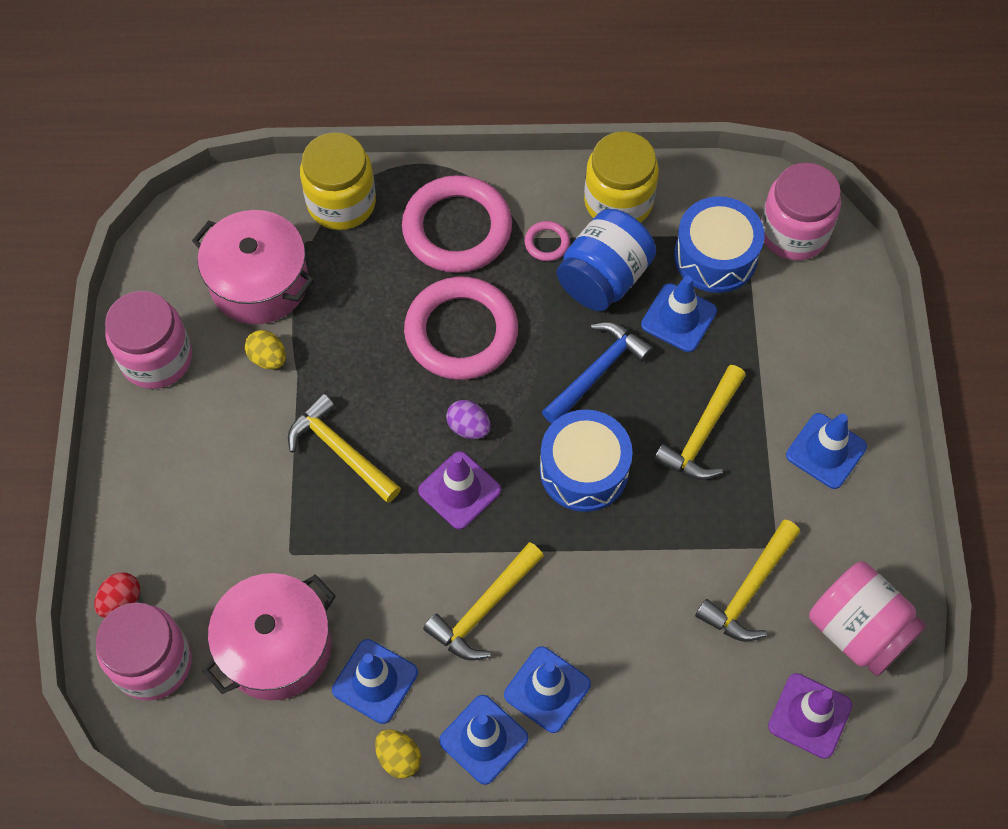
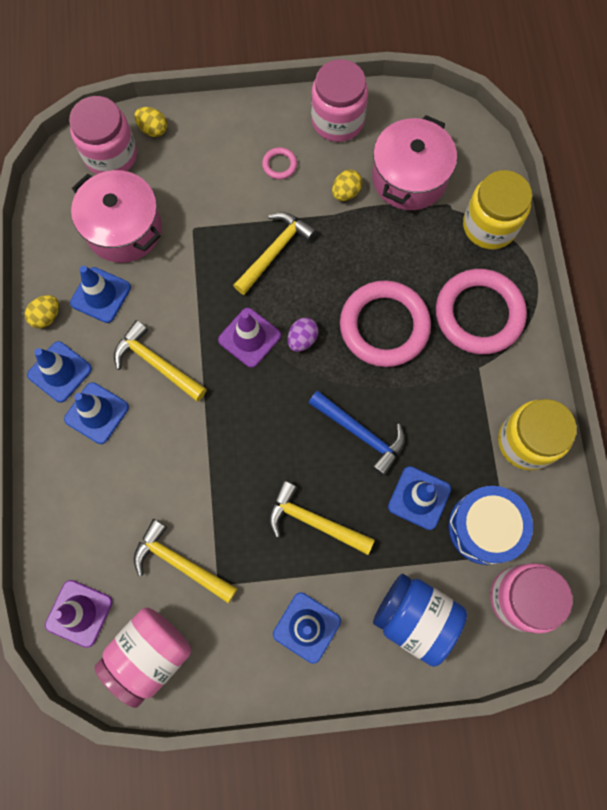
camera: 85 degrees right, 10 degrees up
(121, 601) = (153, 129): red egg -> yellow egg
(547, 243) = (476, 385): pink ring -> pink ring (279, 165)
(584, 470) = (273, 428): blue drum -> none
(603, 278) = (449, 433): blue jar -> blue jar (414, 618)

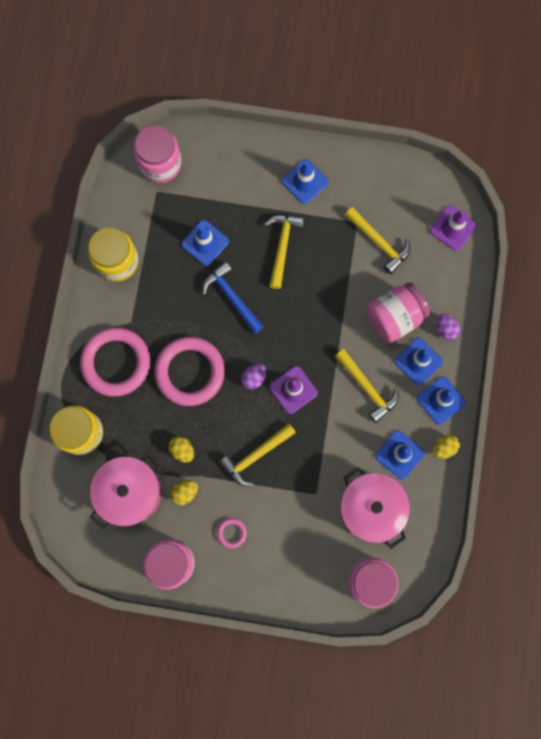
camera: 165 degrees left, 5 degrees up
(68, 465) = (445, 329): none -> purple egg
(150, 654) = (410, 191): pink jar -> pink jar (394, 317)
(153, 129) = (329, 596): yellow egg -> yellow egg (182, 450)
(313, 521) = (282, 246): yellow hammer -> yellow hammer turned 120 degrees counterclockwise
(414, 618) = (233, 169): blue jar -> none
(484, 527) = (167, 212): blue drum -> none

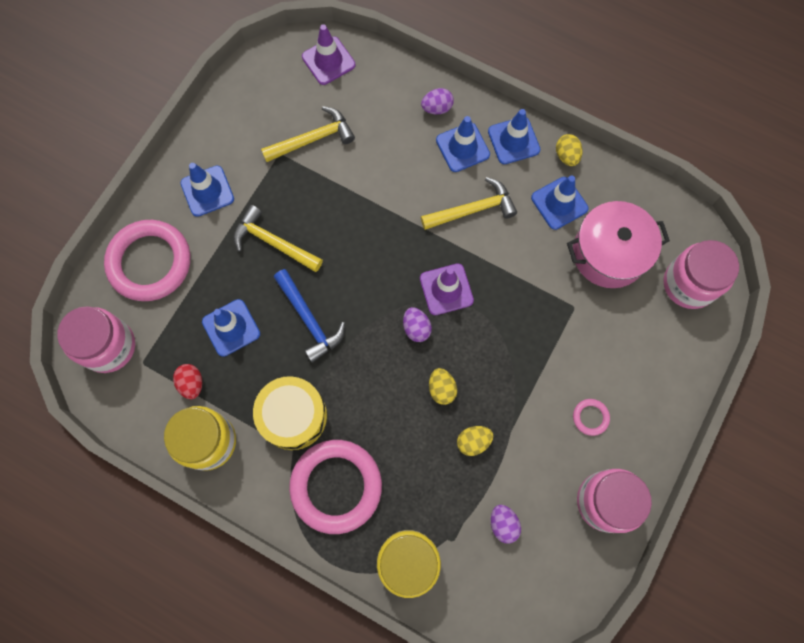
camera: 70 degrees left, 5 degrees down
(130, 492) = (503, 524): pink pot -> purple egg
(154, 232) = (192, 383): none -> red egg
(156, 313) = (293, 416): none -> yellow drum
(185, 492) = (525, 456): yellow egg -> yellow egg (441, 389)
(190, 372) = (381, 400): pink ring -> pink ring (150, 262)
(231, 297) = (309, 320): blue hammer -> blue hammer turned 105 degrees counterclockwise
(255, 456) = (508, 358): yellow hammer -> none
(394, 317) = (404, 154): pink jar -> none

